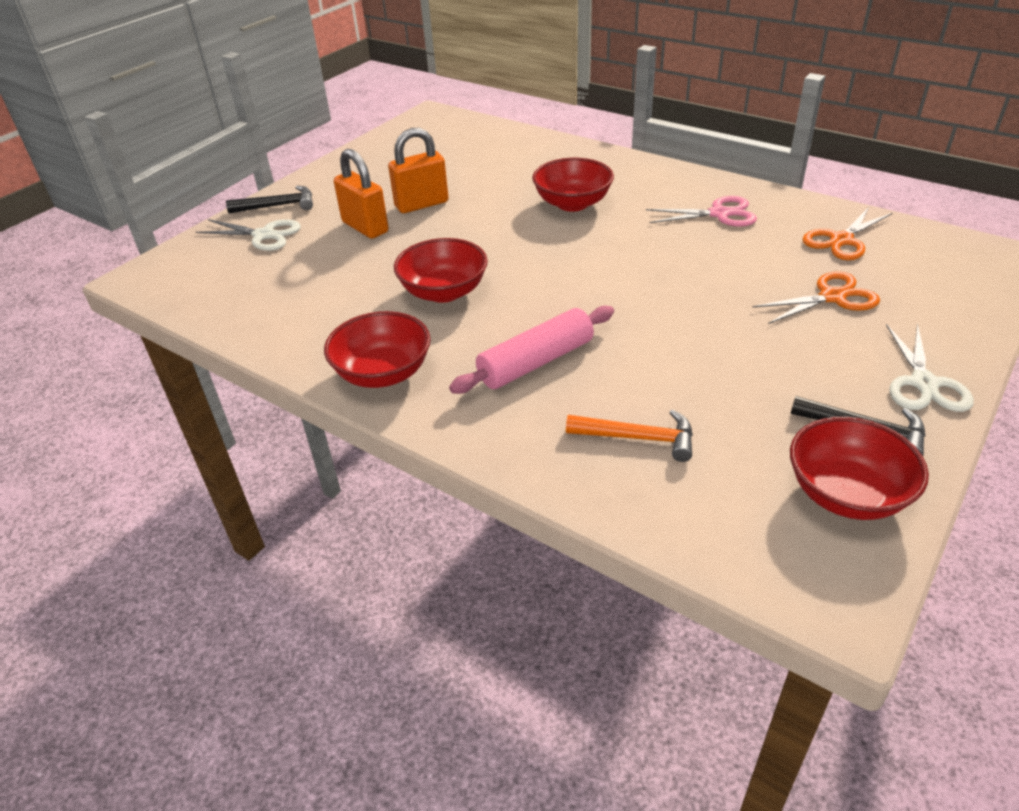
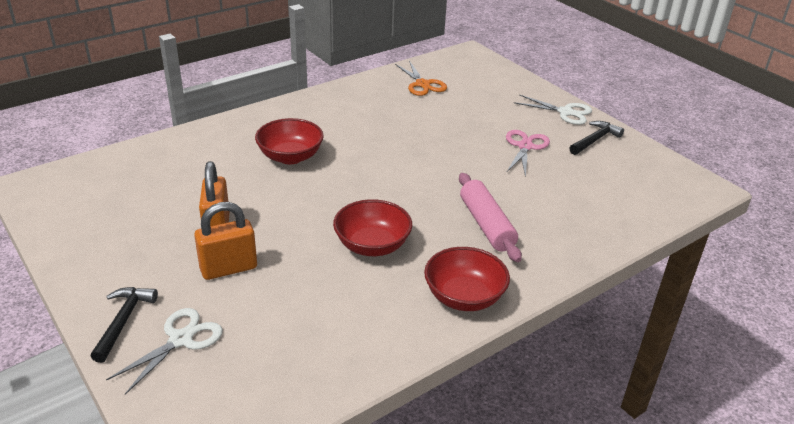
camera: 75 degrees left, 5 degrees down
(639, 438) = (577, 207): orange hammer -> none
(719, 214) = (359, 109): pink scissors -> pink scissors (525, 146)
(832, 297) = (478, 107): orange scissors -> none
(846, 493) = (638, 161): red bowl -> none

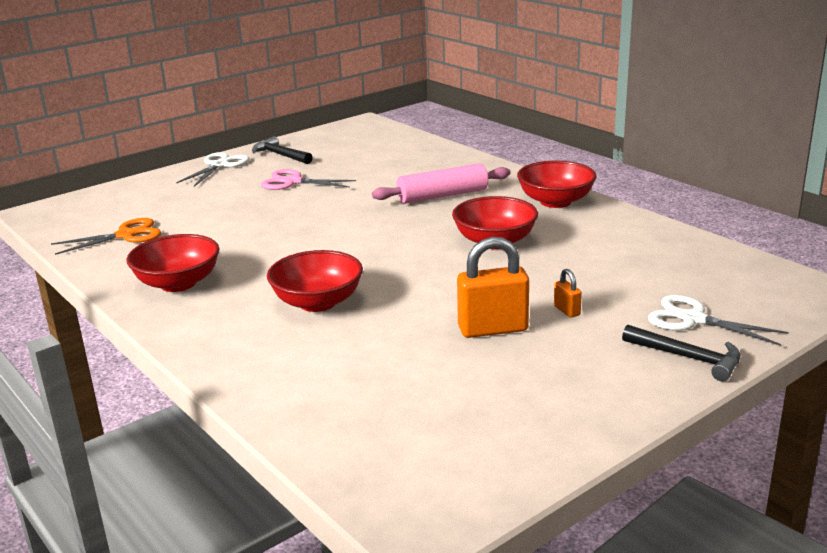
camera: 90 degrees left, 10 degrees down
(123, 321) = (688, 358): black hammer -> black hammer turned 150 degrees counterclockwise
(228, 268) = (567, 311): orange padlock -> orange padlock, size x0.47
(339, 106) = (178, 283): none -> red bowl

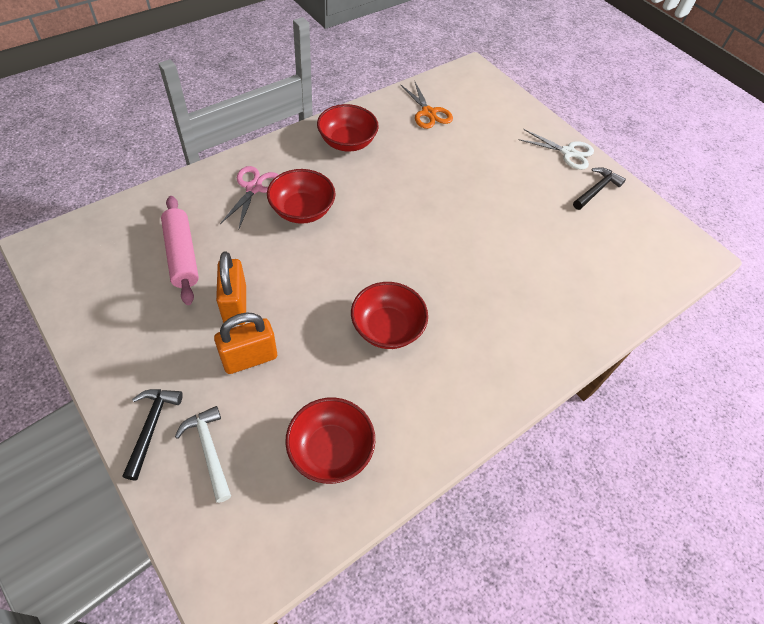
camera: 85 degrees right, 30 degrees up
(293, 182) = (530, 198): pink scissors -> pink scissors (254, 188)
(442, 196) = (495, 301): pink rolling pin -> pink rolling pin (182, 255)
(555, 201) = (476, 394): red bowl -> red bowl (330, 450)
(567, 311) = (250, 358): orange padlock -> orange padlock, size x2.14
(688, 358) = (151, 427): black hammer -> black hammer turned 150 degrees clockwise
(693, 319) = (209, 450): white scissors -> white hammer

